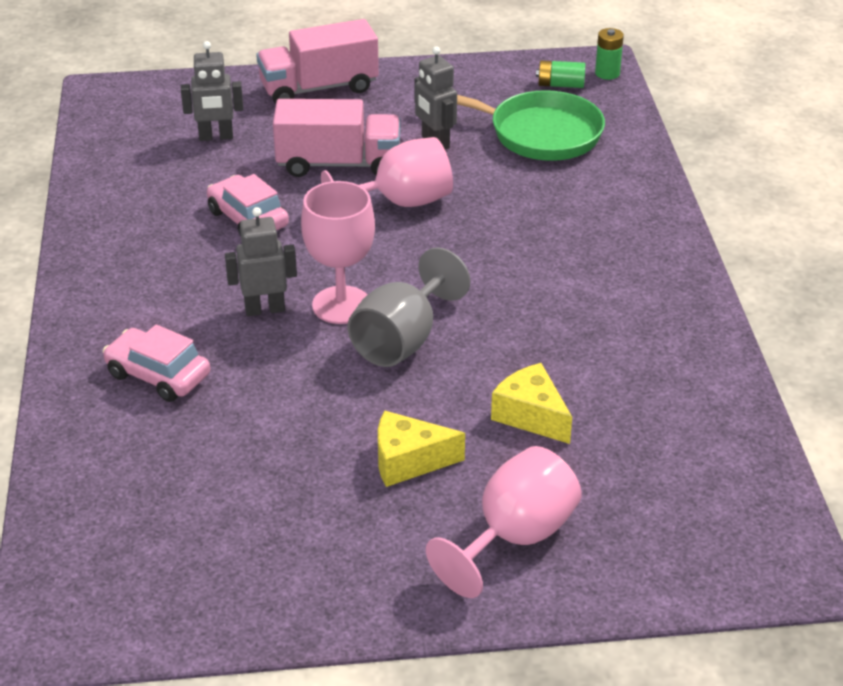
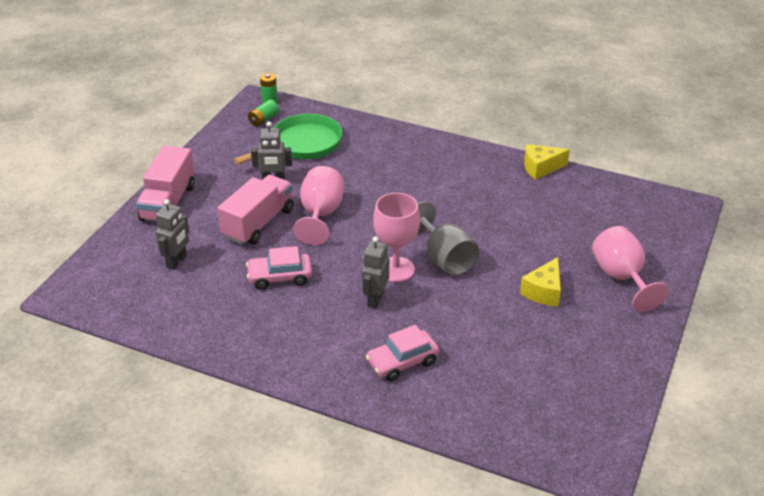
camera: 60 degrees left, 0 degrees up
(531, 415) = (537, 239): yellow cheese -> yellow cheese (540, 168)

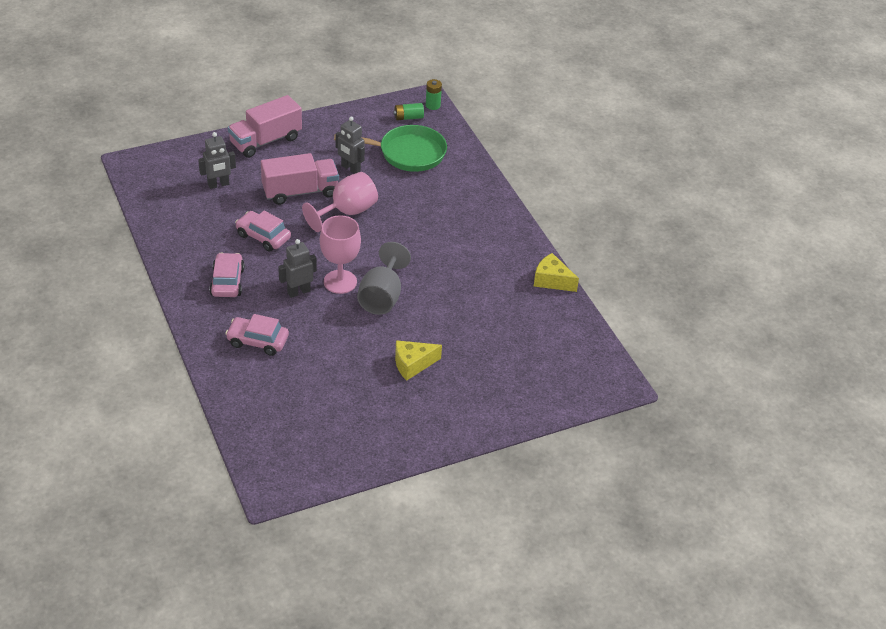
camera: 40 degrees right, 5 degrees up
(303, 333) = (227, 282): none -> pink car
(621, 278) = (481, 394): pink goblet -> none

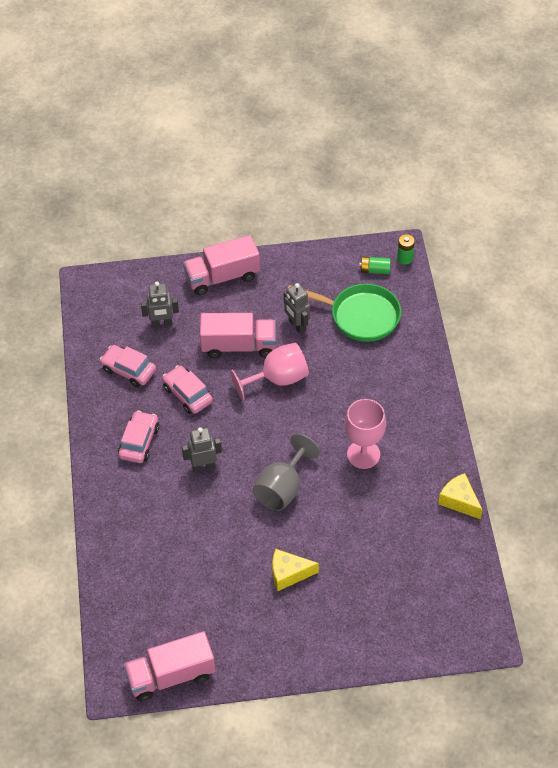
camera: 20 degrees right, 10 degrees up
(257, 341) = (149, 517): pink car -> pink car (128, 370)
(325, 469) = (171, 676): none -> pink truck
(340, 282) = (247, 462): pink goblet -> pink goblet (363, 454)

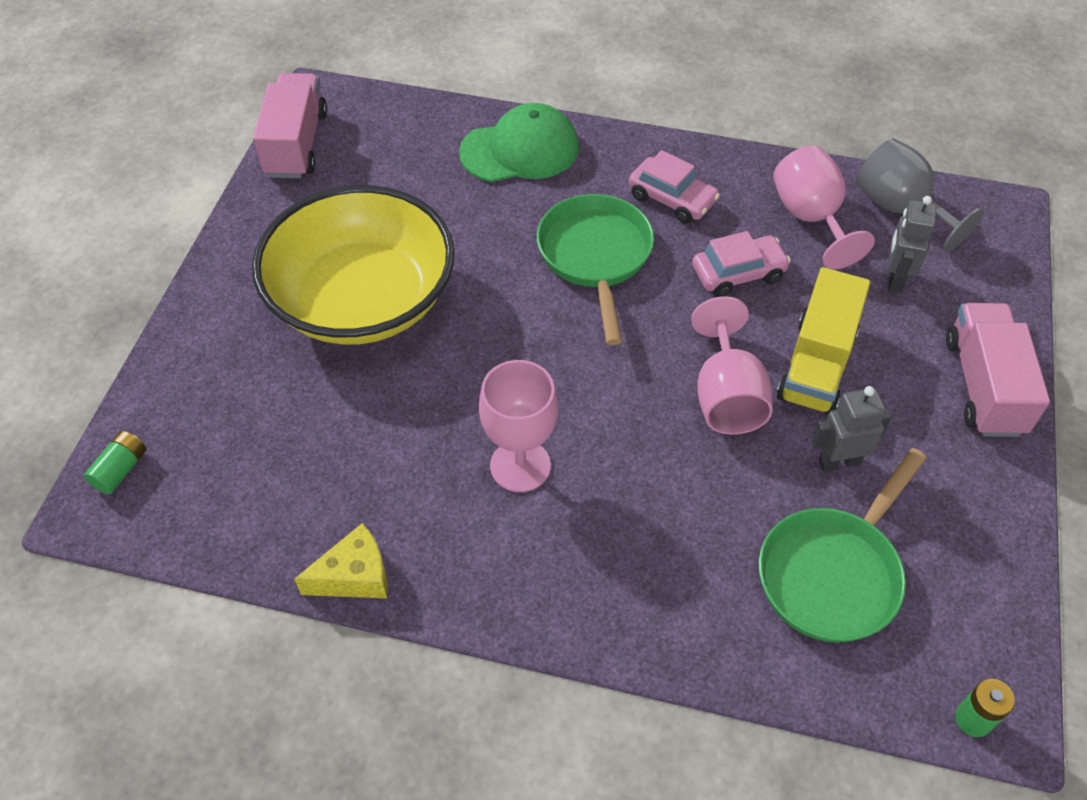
camera: 110 degrees right, 0 degrees up
(125, 538) = (520, 150): none -> green cap
(128, 370) = (811, 218): pink car -> pink goblet
(203, 466) = (595, 257): grey robot -> green pan
(239, 346) = (816, 364): pink truck -> yellow truck
(282, 488) = (510, 337): grey goblet -> grey goblet (900, 208)
(289, 574) = (362, 300): yellow cheese -> yellow bowl
(375, 270) = (950, 645): green battery -> green battery (121, 470)

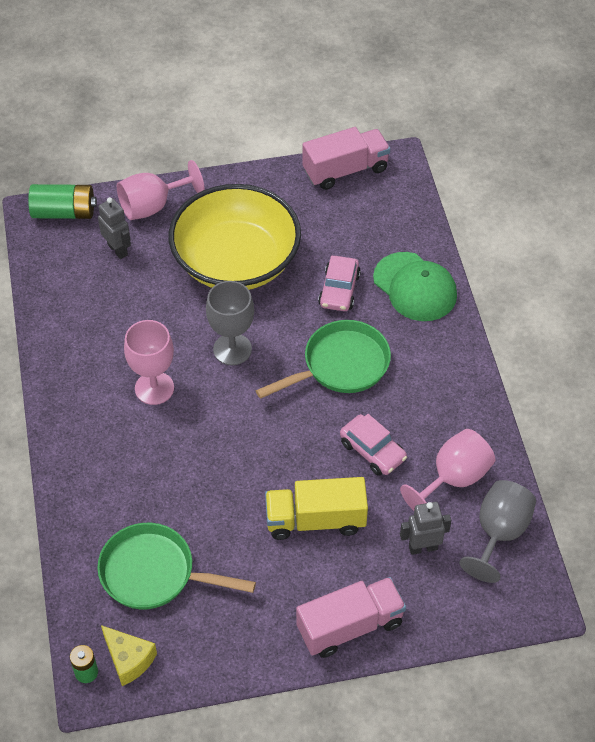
camera: 65 degrees right, 0 degrees up
(121, 470) = (64, 212): green battery -> green battery, size x1.78
(354, 576) = (47, 342): yellow cheese -> yellow cheese (128, 659)
(506, 355) = (232, 349): none -> grey goblet
(672, 199) = (421, 389): pink car -> pink car (339, 290)
(726, 396) = (261, 476): pink goblet -> pink goblet (153, 206)
(838, 461) = (240, 554): grey robot -> grey robot (118, 250)

